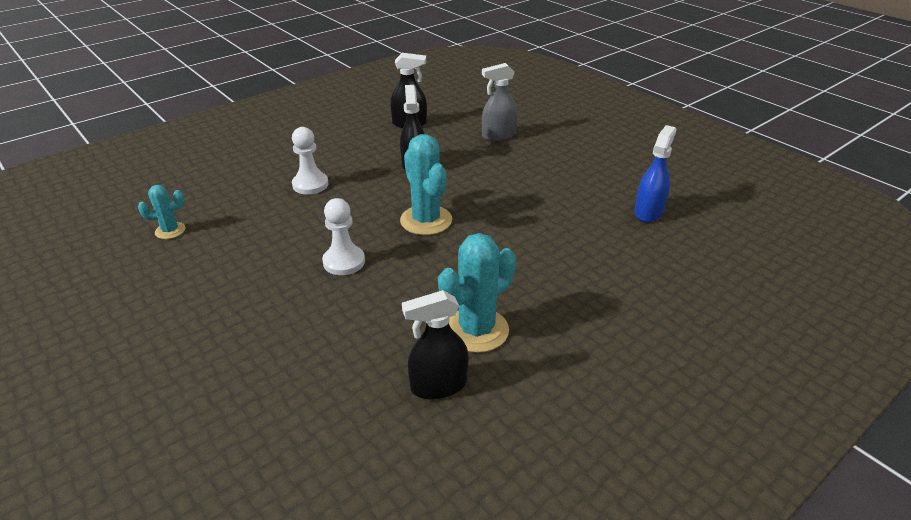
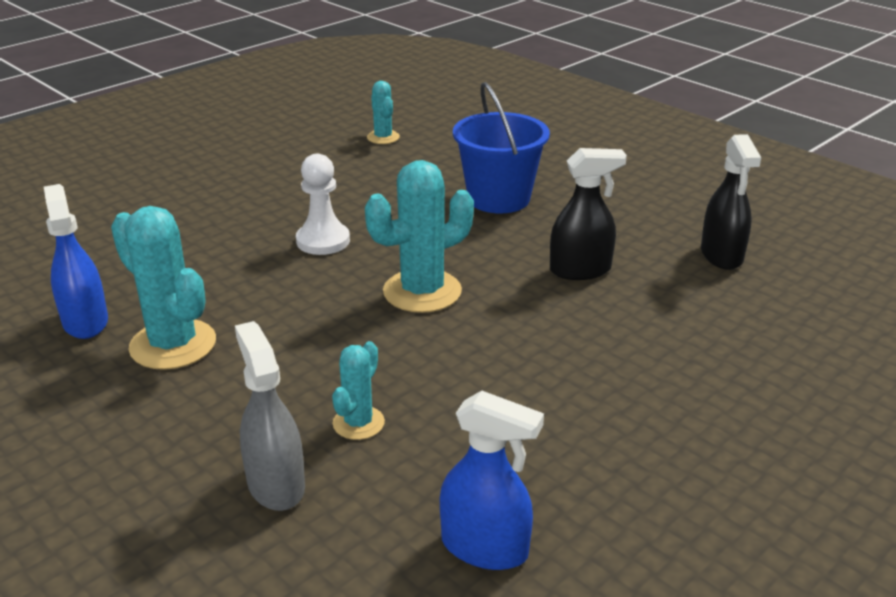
camera: 85 degrees right, 5 degrees down
(310, 184) = (498, 198): white pawn -> blue bucket
(438, 385) = (85, 322): black spray bottle -> blue spray bottle
(498, 135) = (728, 350): grey spray bottle -> grey spray bottle (276, 484)
(561, 247) = (358, 423): none -> turquoise cactus

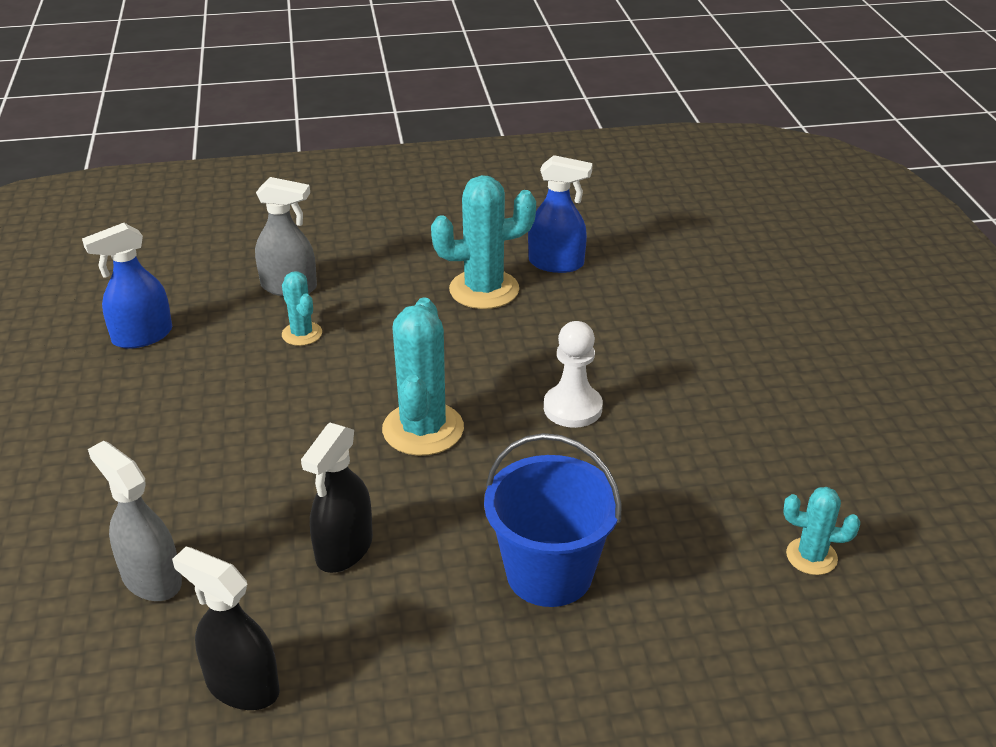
camera: 125 degrees right, 5 degrees up
(719, 331) = (151, 579): none -> grey spray bottle

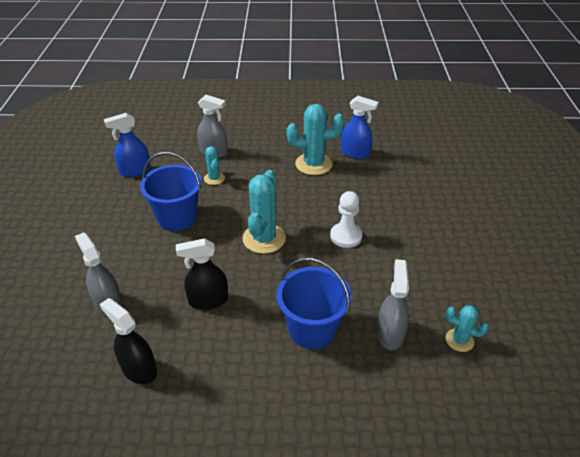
camera: 10 degrees right, 5 degrees up
(248, 412) = (177, 218): none -> blue bucket
(344, 549) = (208, 300): black spray bottle -> black spray bottle turned 45 degrees clockwise
(689, 562) = (390, 333): none -> grey spray bottle

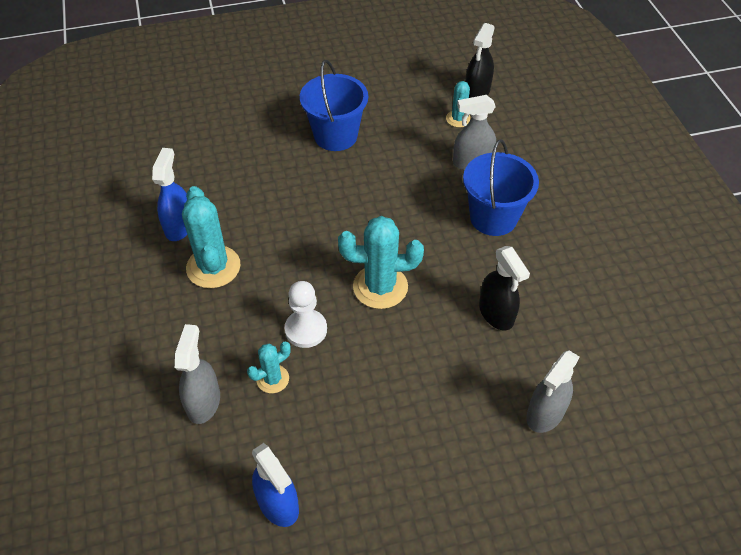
camera: 105 degrees left, 10 degrees up
(139, 369) = (608, 344): black spray bottle -> black spray bottle (477, 92)
(177, 218) = (373, 396): blue bucket -> blue bucket (335, 135)
(346, 236) = (350, 212): white pawn -> white pawn (306, 329)

